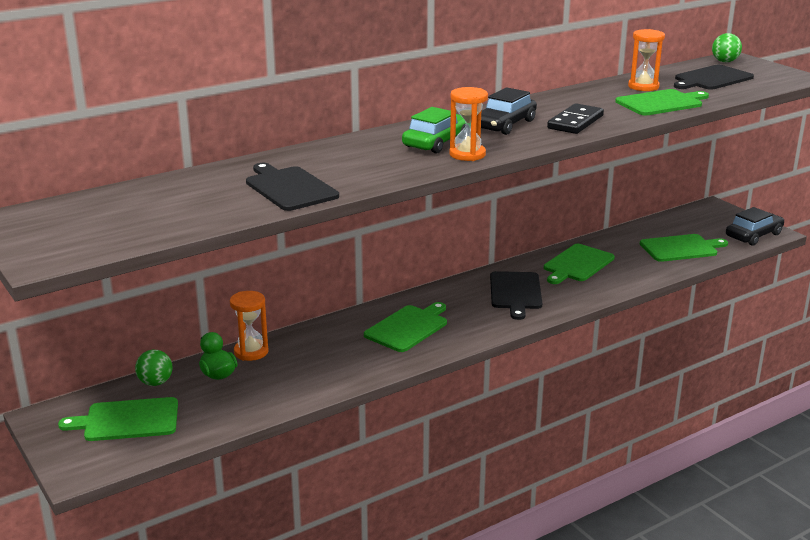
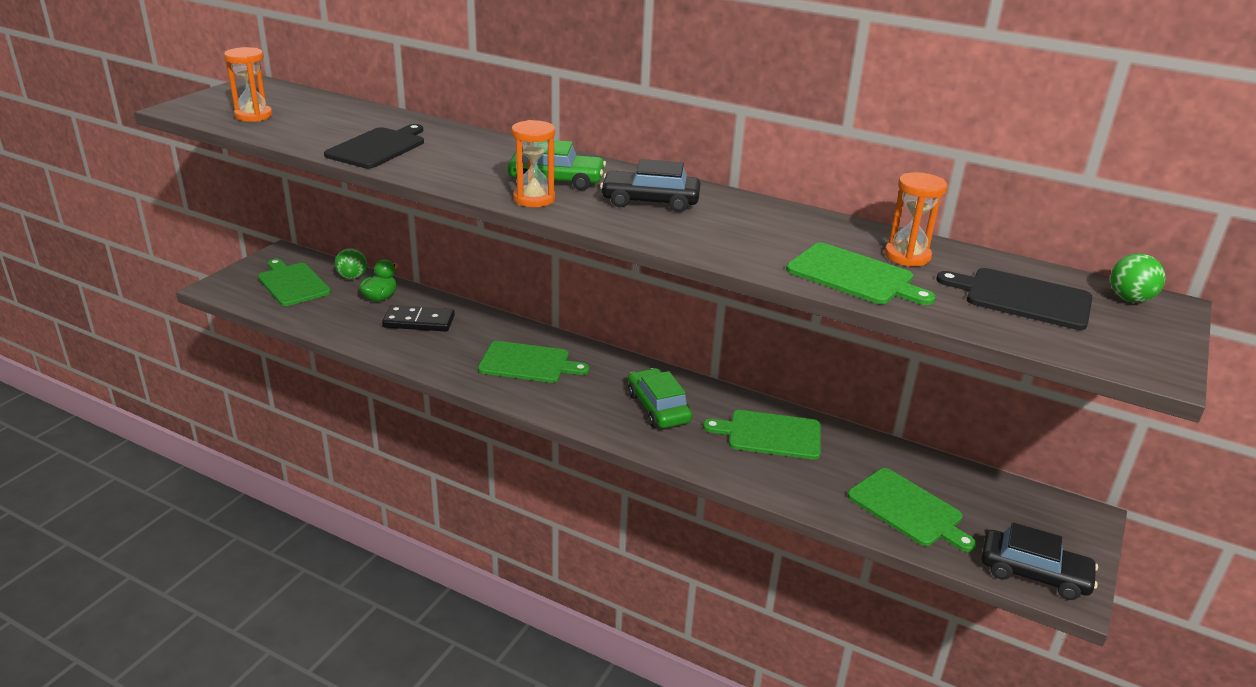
camera: 60 degrees right, 5 degrees up
(251, 352) = (426, 301): orange hourglass -> orange hourglass (253, 116)
(515, 292) = (658, 408): black cutting board -> green car
(575, 122) = (705, 235): black domino -> black domino (419, 321)

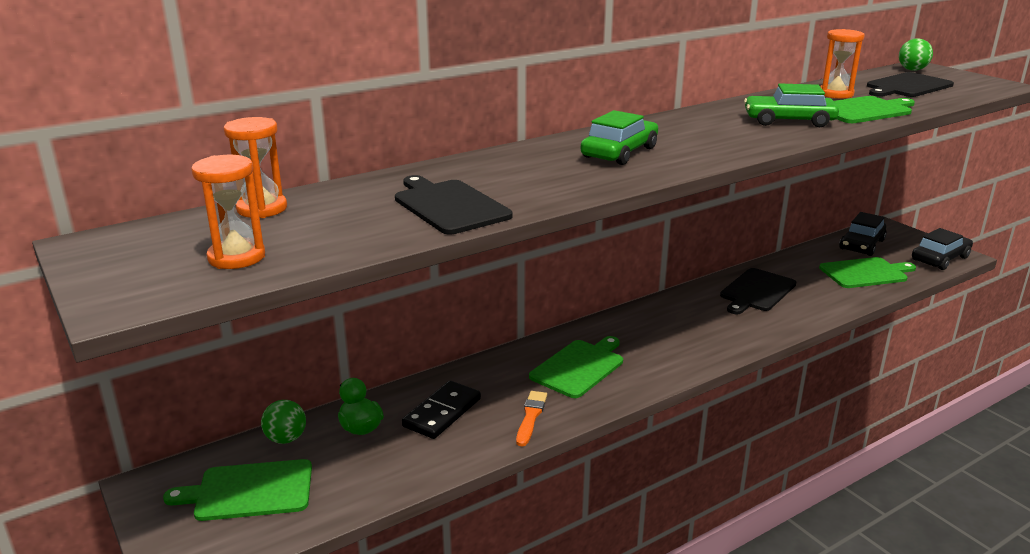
camera: 60 degrees left, 5 degrees down
(438, 358) = (531, 417): none -> orange brush
(534, 199) = (659, 166): orange hourglass -> orange hourglass (262, 209)
(650, 201) = (693, 133): black car -> black car (861, 244)
(658, 408) = (694, 324): green car -> green car (788, 121)
(770, 435) = (756, 291): green cutting board -> black cutting board

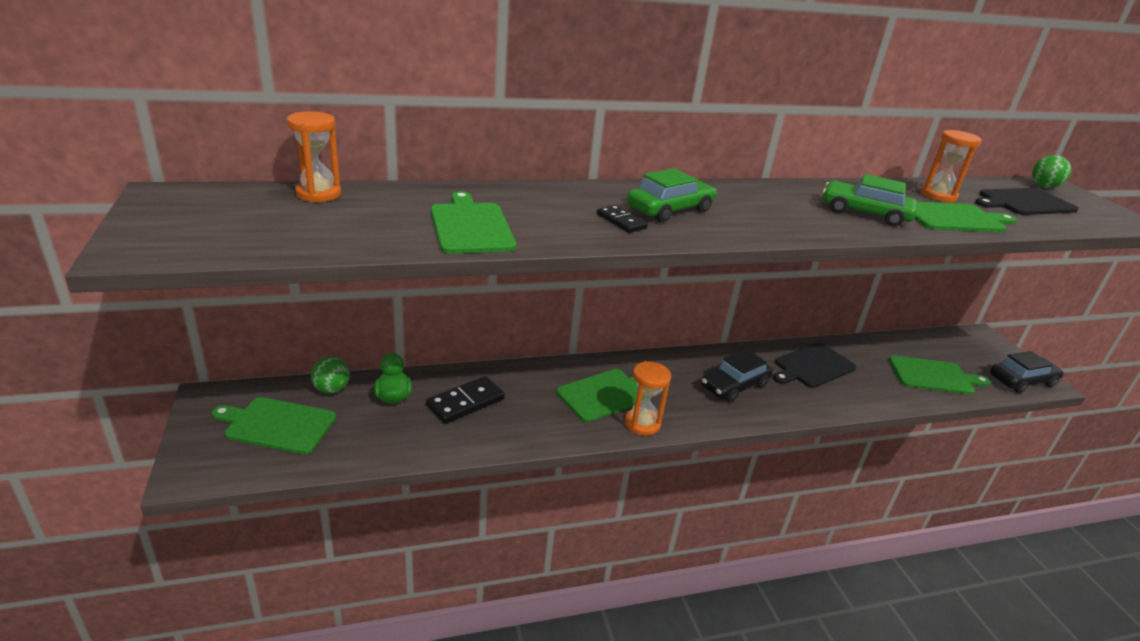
camera: 15 degrees right, 5 degrees up
(236, 257) = (256, 232): orange hourglass -> orange hourglass (642, 424)
(449, 206) = (471, 226): black cutting board -> green cutting board
(531, 417) = (536, 427): orange brush -> none
(586, 172) = (621, 221): none -> black domino
(861, 244) = (946, 347): black car -> black car (734, 385)

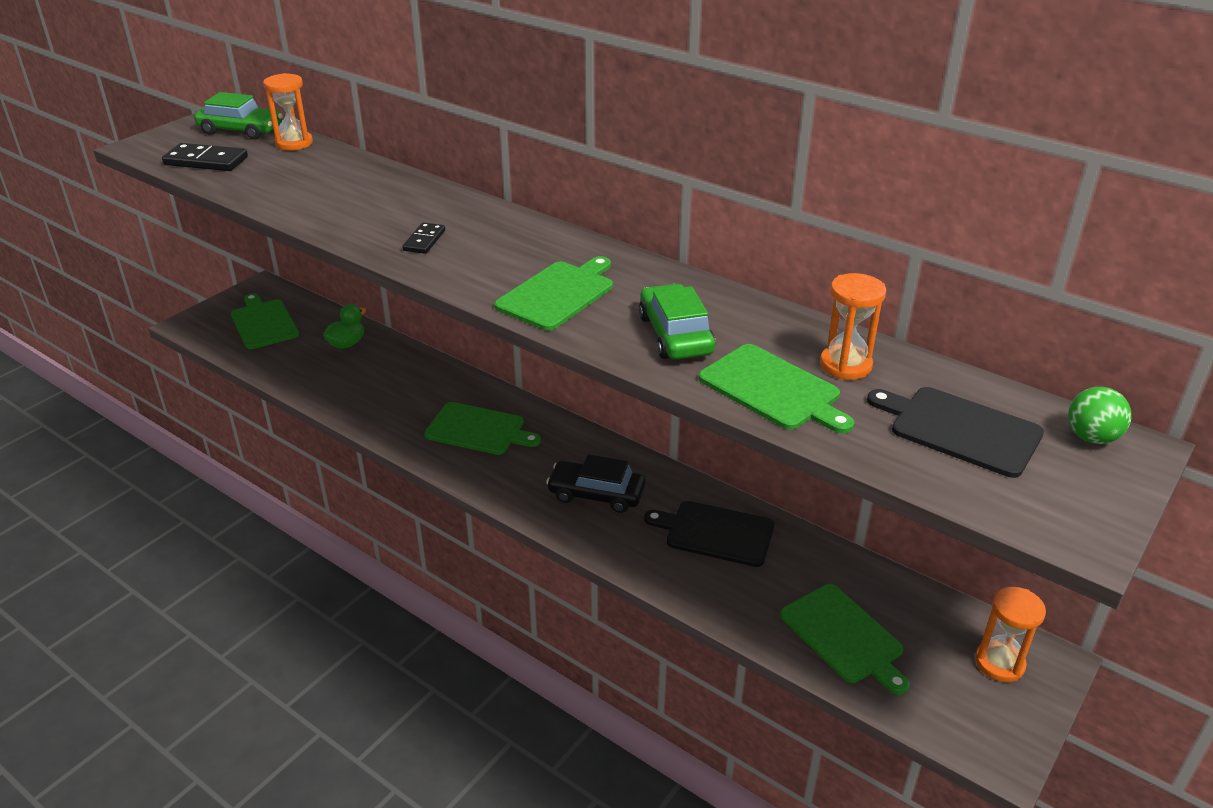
camera: 55 degrees right, 5 degrees up
(331, 389) = (325, 318): green ball -> none
(465, 402) = (379, 374): black domino -> black domino (206, 161)
(471, 226) = (319, 200): green cutting board -> green cutting board (558, 294)
(642, 424) = (459, 466): orange hourglass -> orange hourglass (999, 663)
(670, 209) = (490, 249): green car -> green car (241, 130)
(1022, 381) = (966, 728): black car -> none

